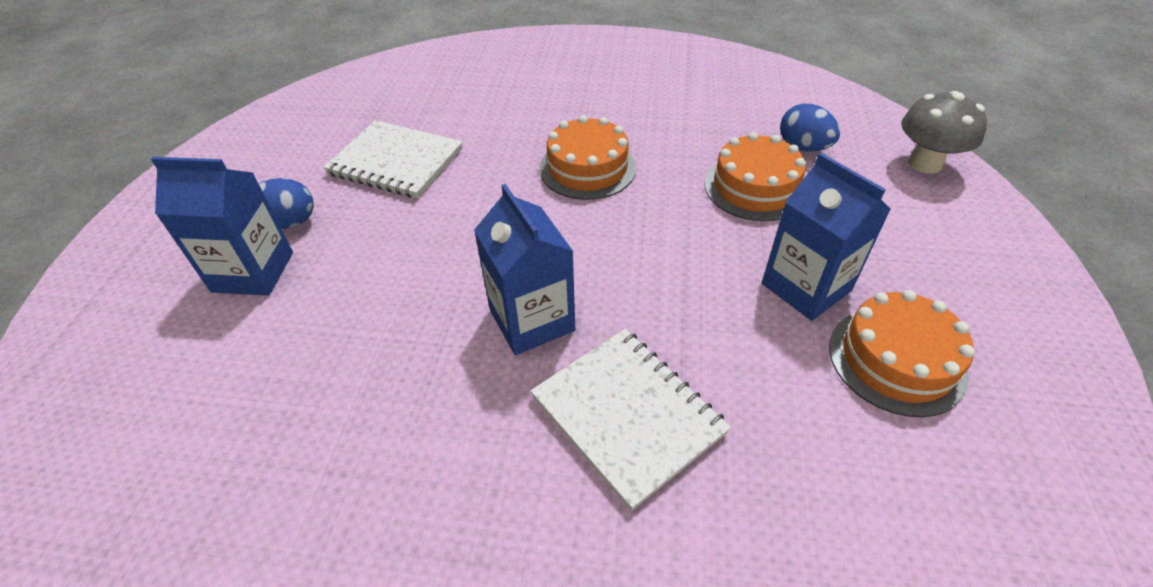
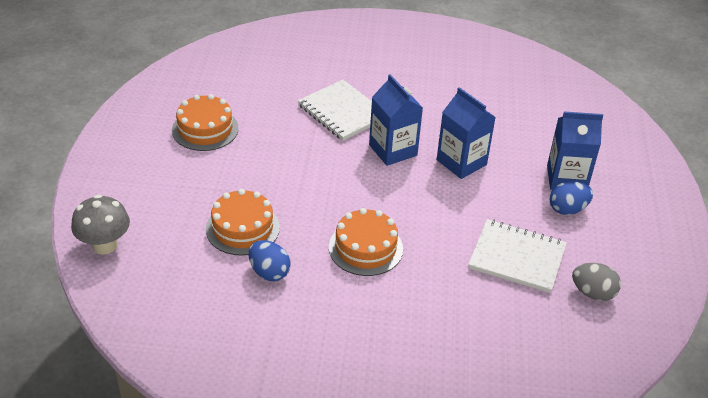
camera: 175 degrees right, 5 degrees down
(327, 130) = (593, 293): none -> grey egg
(803, 147) = (191, 263): blue egg -> blue egg (269, 272)
(806, 287) = (235, 163): blue carton -> blue carton (461, 162)

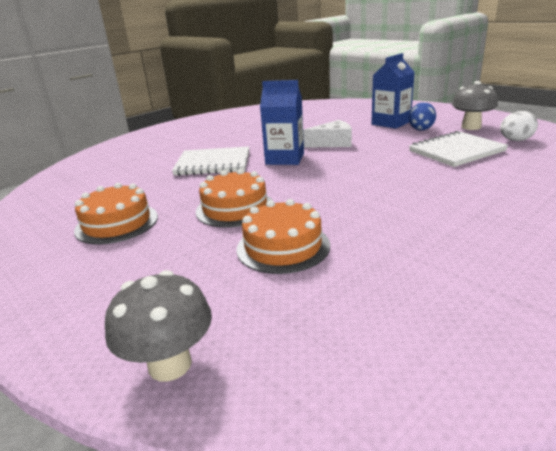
camera: 45 degrees left, 15 degrees down
(269, 272) = (368, 252): blue egg -> none
(365, 248) = (386, 197): orange cake -> orange cake (235, 208)
(461, 162) = (332, 143): blue carton -> white cheese
(593, 293) = (515, 140): grey egg -> white egg
(611, 246) = (471, 127): none -> grey mushroom

